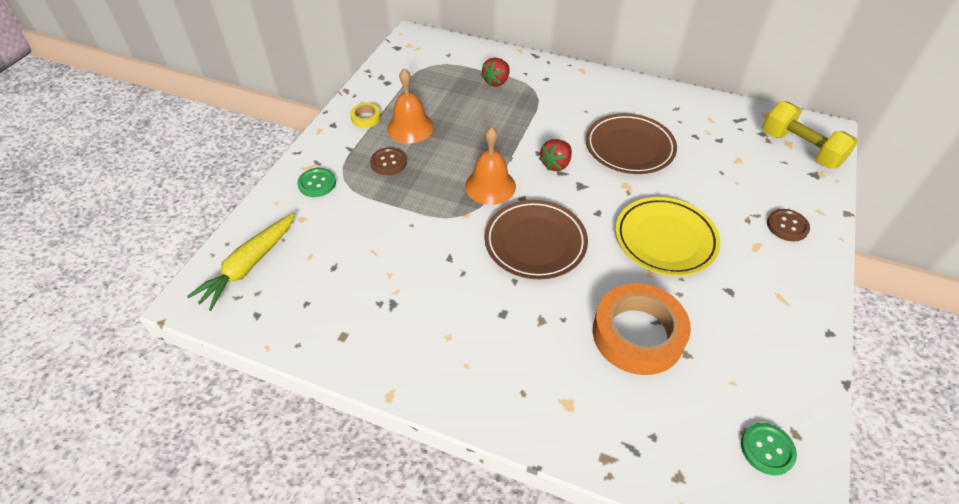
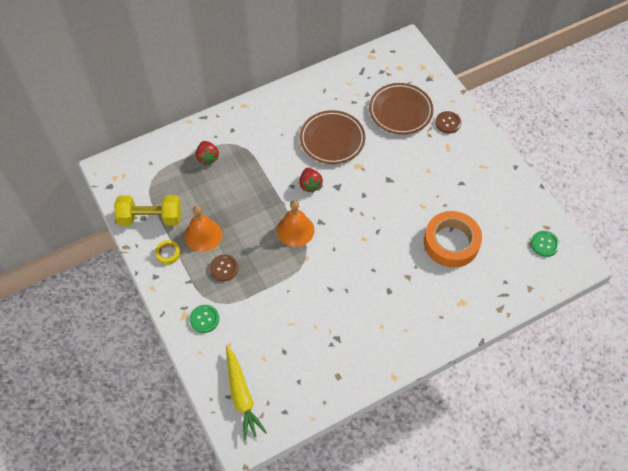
camera: 50 degrees left, 10 degrees up
(535, 243) = (357, 240): brown plate -> brown plate (400, 111)
(665, 239) = (408, 181): yellow plate -> none
(800, 149) = (408, 67): yellow dumbbell -> yellow dumbbell (150, 218)

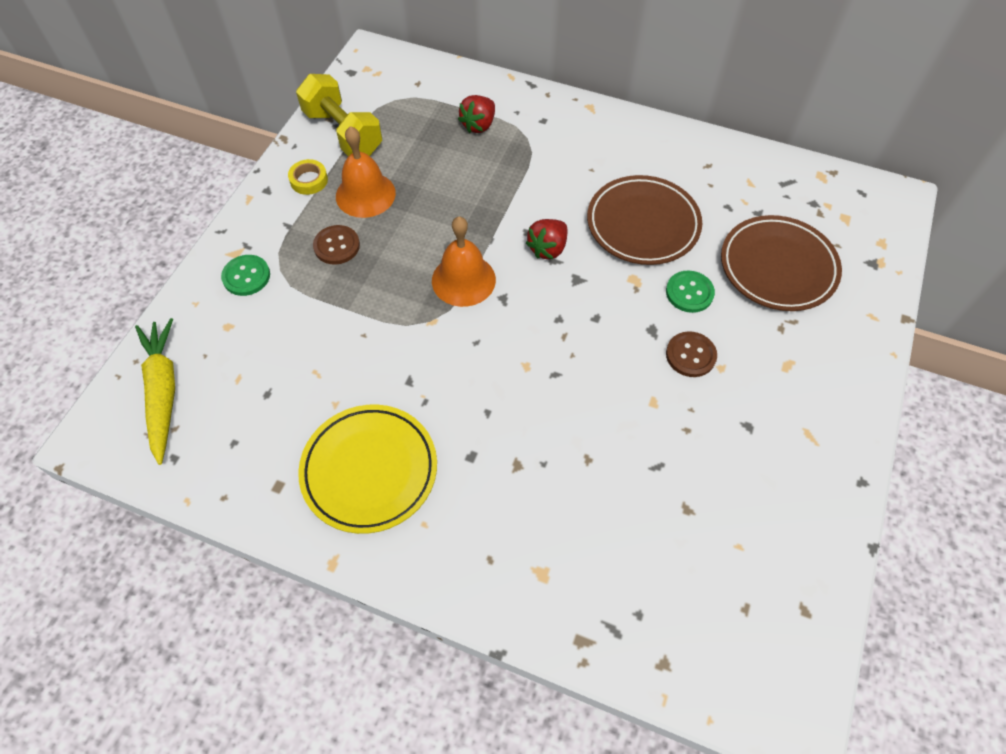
camera: 50 degrees right, 0 degrees up
(242, 396) = (163, 392): yellow carrot -> yellow carrot turned 135 degrees clockwise
(362, 334) = (369, 470): none -> yellow plate
(448, 123) = (829, 337): brown button -> brown button (690, 355)
(451, 242) = (631, 483): orange tape -> none
(544, 244) = (769, 630): green button -> green button (689, 292)

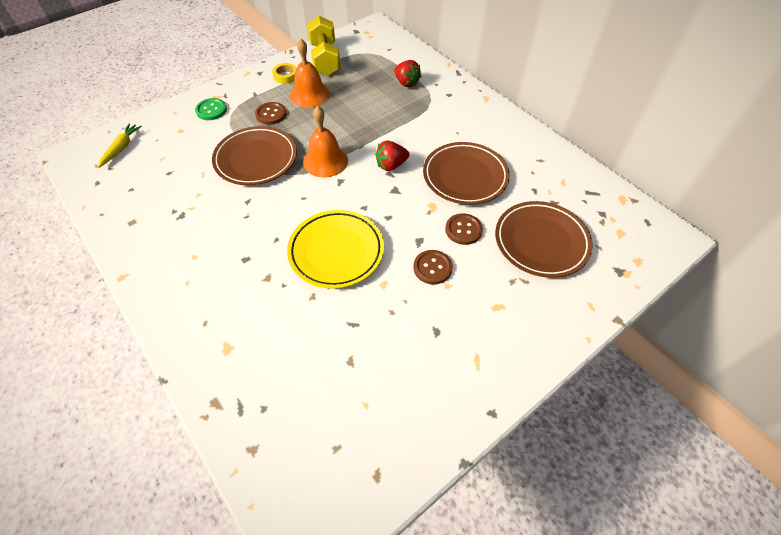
camera: 30 degrees right, 5 degrees down
(163, 392) = (121, 148): yellow carrot -> yellow carrot, size x0.62
(369, 470) = (184, 238): yellow plate -> yellow plate (336, 251)
(371, 319) = (256, 159): none -> brown plate
(478, 125) = (406, 83): red strawberry -> red strawberry turned 105 degrees counterclockwise
(689, 292) = (463, 230): green button -> brown button

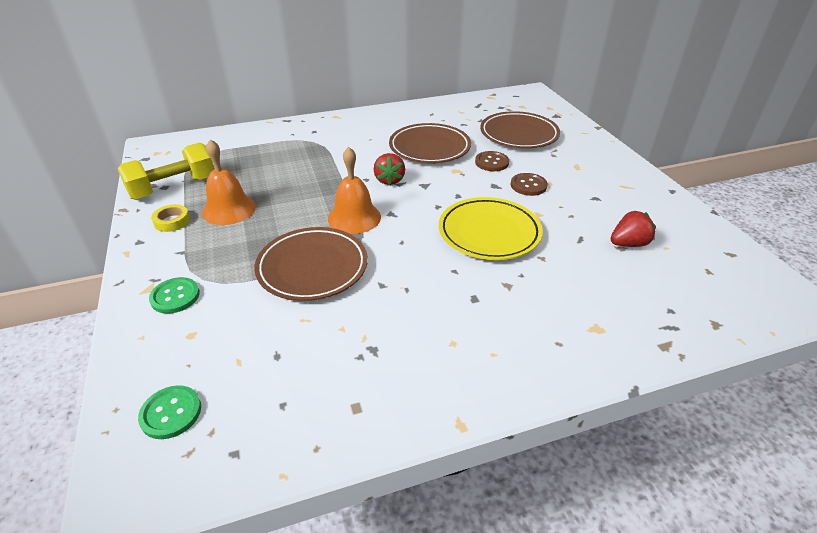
camera: 70 degrees left, 15 degrees down
(121, 148) = (171, 413): yellow carrot -> green button
(271, 114) = (237, 244): brown button -> none
(325, 59) = (173, 188): yellow dumbbell -> yellow dumbbell turned 45 degrees counterclockwise
(406, 83) = (274, 148): red strawberry -> red strawberry (628, 244)

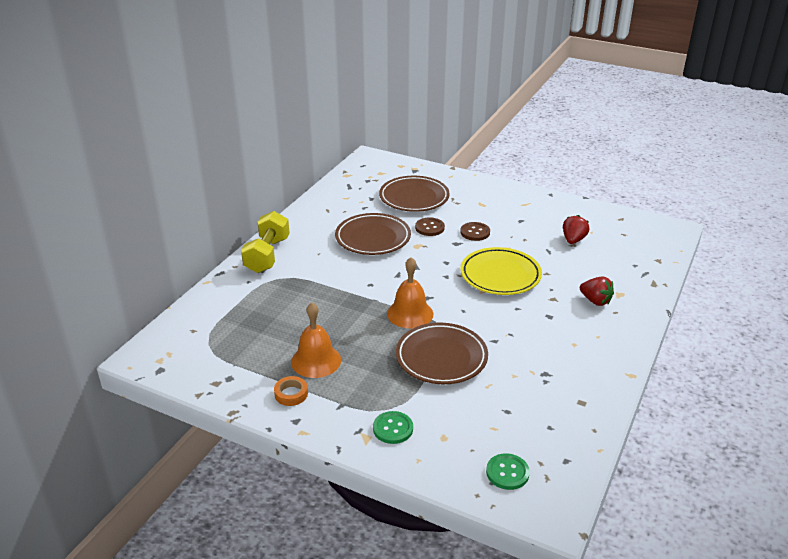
camera: 45 degrees left, 5 degrees down
(172, 221) = (291, 394): yellow tape -> orange tape
(173, 188) = (239, 374): yellow dumbbell -> yellow dumbbell (267, 255)
(389, 180) = (387, 276): red strawberry -> red strawberry (595, 301)

